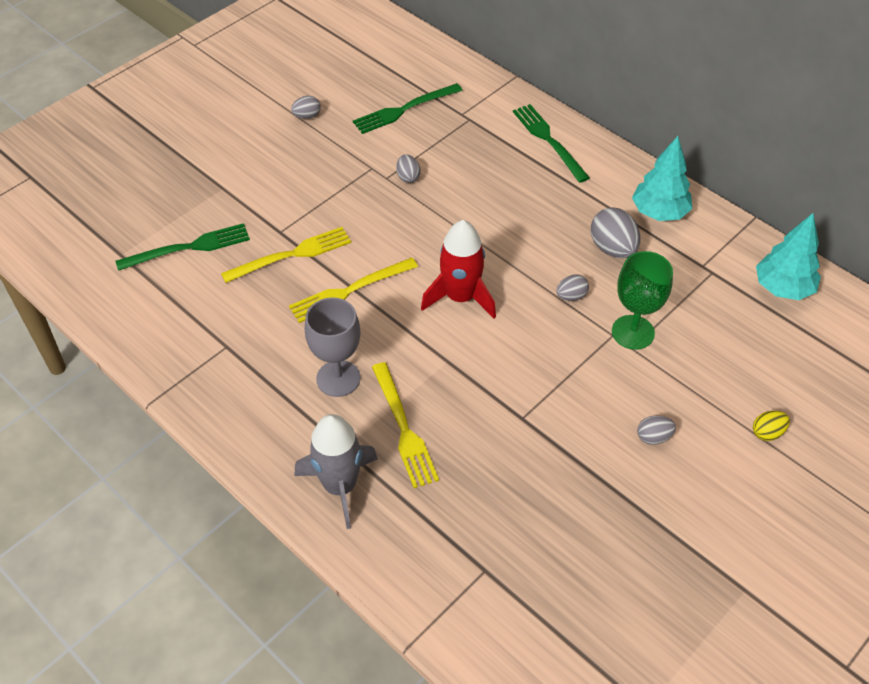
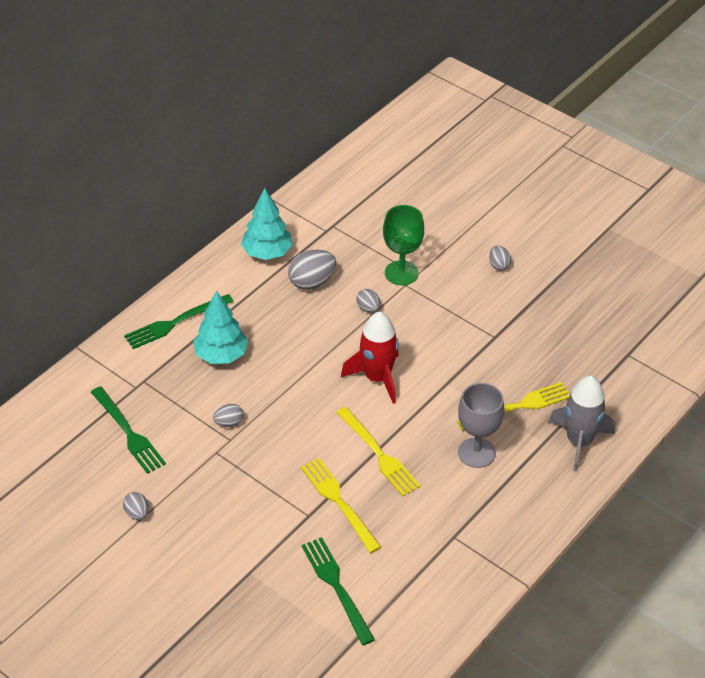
camera: 95 degrees left, 5 degrees down
(767, 433) = (483, 208): yellow egg -> none
(782, 288) = (346, 189): turquoise tree -> turquoise tree (221, 355)

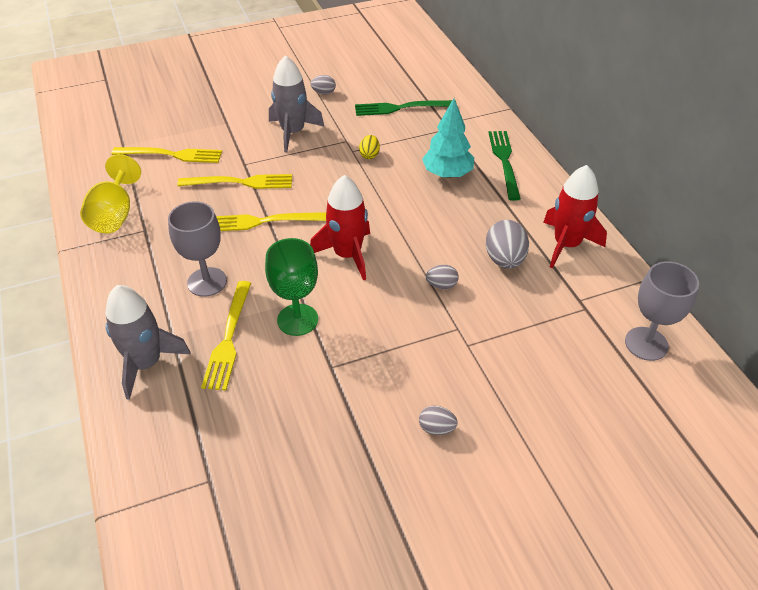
camera: 120 degrees right, 0 degrees up
(229, 423) = (369, 155): grey egg -> yellow egg
(230, 502) = (293, 132): none -> grey rocket
(267, 253) = (566, 244): turquoise tree -> red rocket
(336, 586) = (172, 155): green fork -> yellow fork
(345, 189) = (646, 344): none -> grey goblet
(401, 273) = (477, 333): green goblet -> green goblet (297, 320)
(453, 574) = (115, 214): none -> yellow goblet

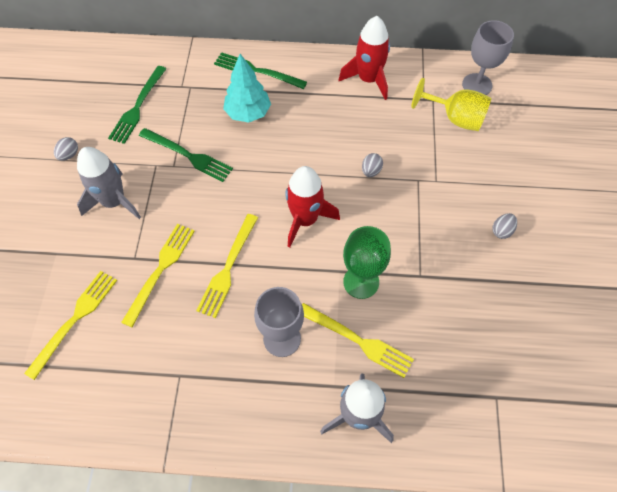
camera: 65 degrees left, 15 degrees up
(115, 214) = (138, 399): yellow goblet -> yellow goblet (455, 118)
(369, 155) = (188, 156): yellow egg -> green fork
(504, 260) = (364, 121): grey egg -> none

